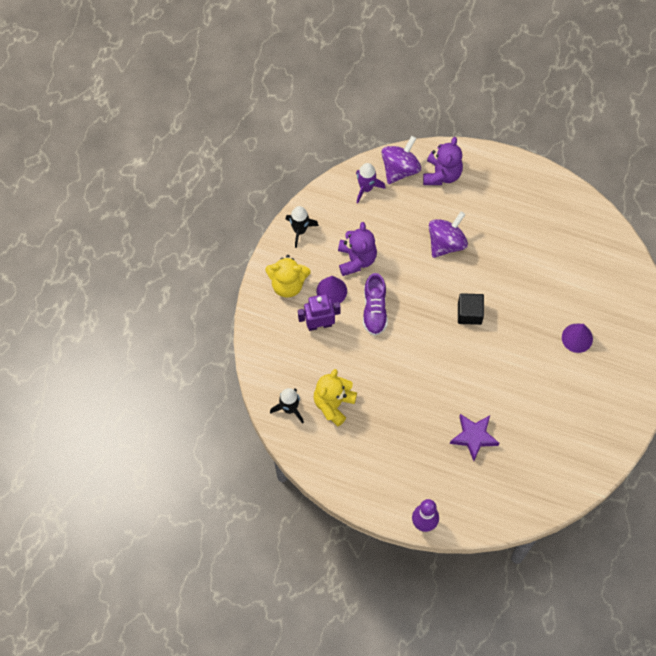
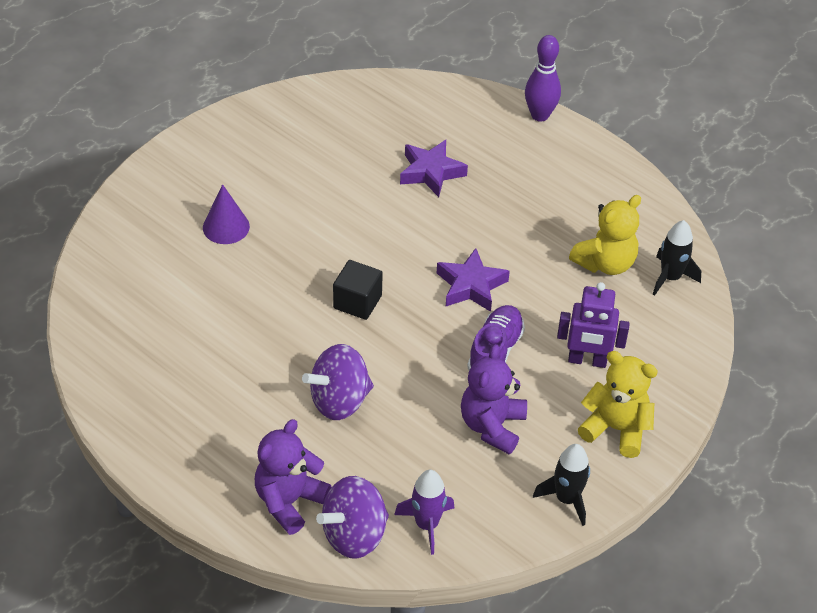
camera: 160 degrees left, 20 degrees down
(331, 291) = (550, 397): purple cone -> none
(408, 352) = (471, 286): none -> purple star

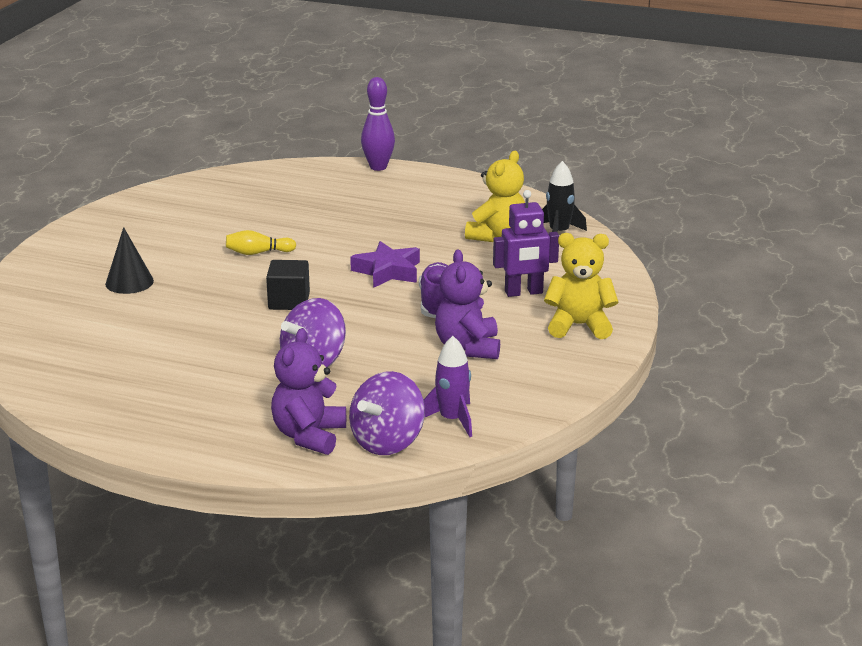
camera: 20 degrees left, 20 degrees down
(226, 227) = (129, 282): purple cone -> black cone
(361, 219) = (258, 253): none -> yellow bowling pin
(431, 172) = (304, 215): purple star -> none
(566, 499) = (567, 375): black rocket -> none

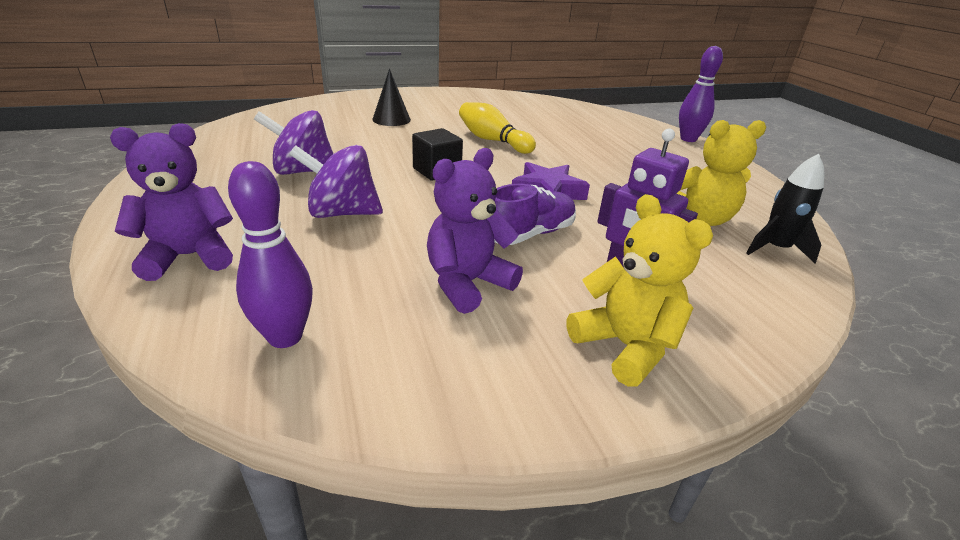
camera: 50 degrees right, 5 degrees up
(258, 253) = (492, 140): yellow bowling pin -> yellow bowling pin, size x1.52
(387, 442) = (199, 309): purple spinning top -> purple spinning top (302, 171)
(452, 420) = (285, 337): purple rocket -> purple bowling pin

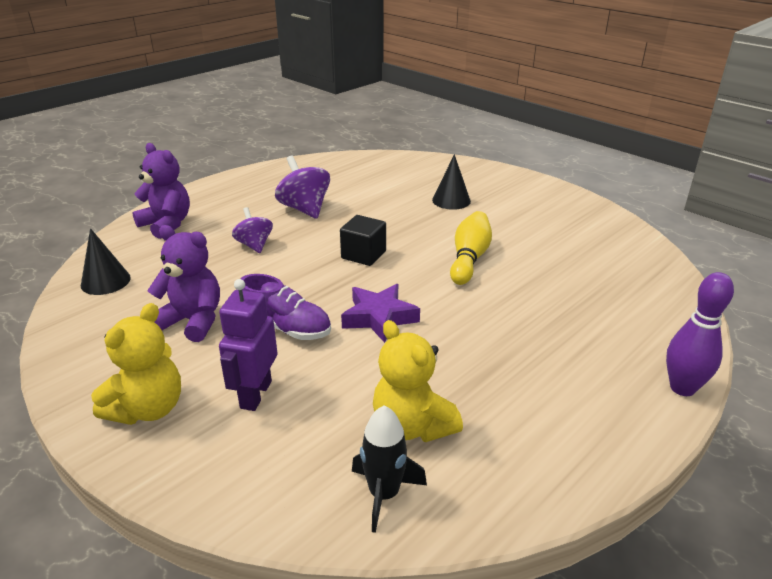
camera: 65 degrees right, 0 degrees up
(285, 337) = (105, 281): purple bowling pin -> black cone
(342, 213) = (254, 245): purple spinning top -> purple spinning top, size x0.65

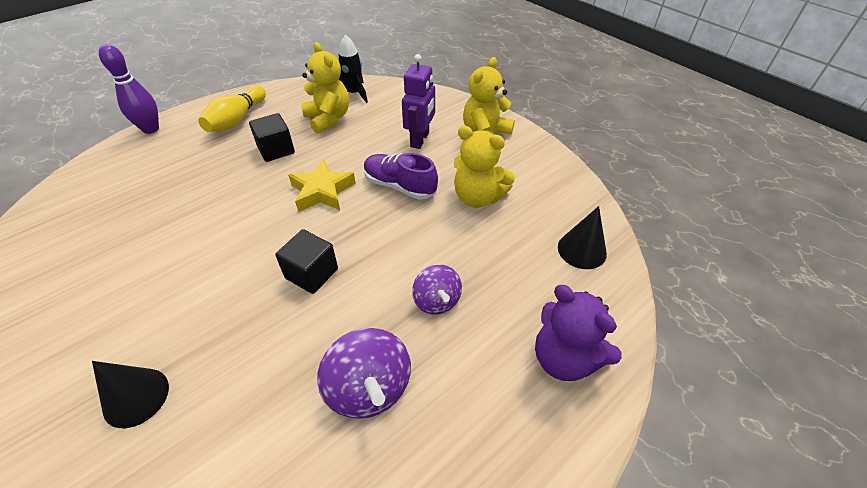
camera: 175 degrees left, 15 degrees up
(193, 321) = (478, 197): purple teddy bear -> yellow teddy bear
(379, 317) = (322, 191): purple star -> yellow star
(466, 365) = (276, 150): none -> black cube
(469, 258) = (200, 259): yellow bowling pin -> yellow bowling pin (237, 120)

